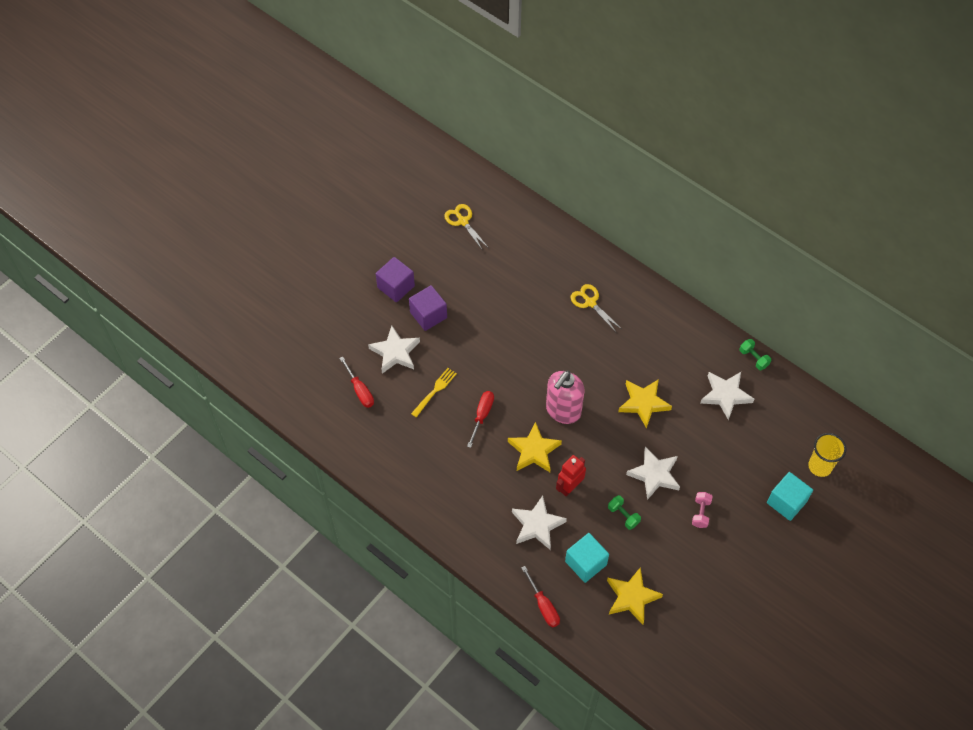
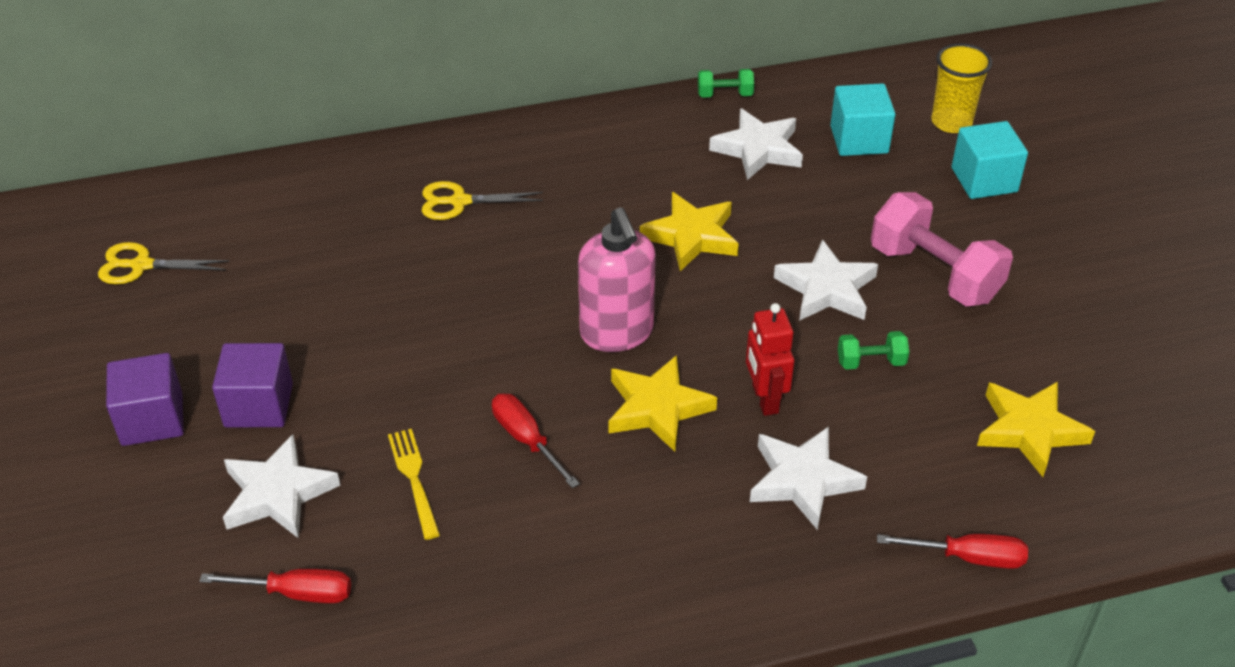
camera: 55 degrees left, 15 degrees down
(585, 563) = (924, 455): turquoise cube -> turquoise cube (859, 139)
(700, 513) = (934, 274): pink dumbbell -> pink dumbbell, size x2.12

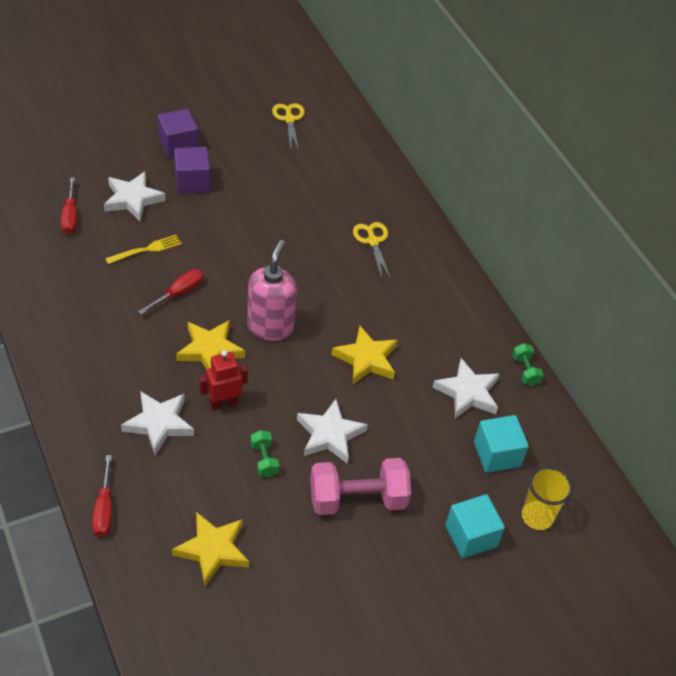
camera: 75 degrees right, 5 degrees up
(617, 332) = (270, 327): pink soap dispenser -> pink soap dispenser turned 135 degrees clockwise
(934, 274) = (357, 499): pink dumbbell -> pink dumbbell turned 45 degrees clockwise

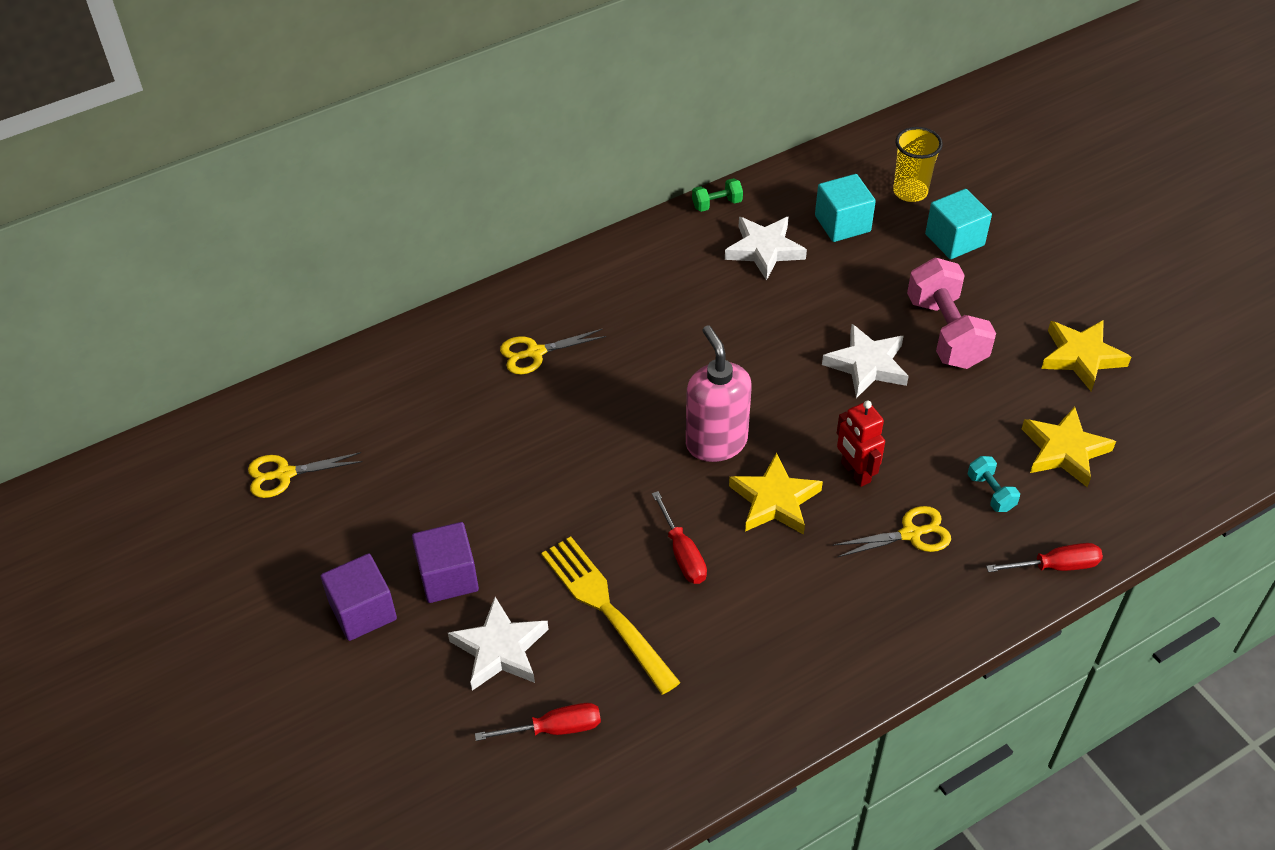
camera: 90 degrees left, 0 degrees up
(146, 250) = (606, 609): yellow fork -> yellow fork, size x1.72
(159, 424) = (911, 534): white star -> yellow scissors
(179, 293) = (682, 553): red screwdriver -> red screwdriver turned 150 degrees counterclockwise
(183, 485) = (991, 492): none -> turquoise dumbbell
(264, 459) = (925, 421): green dumbbell -> none
(270, 327) = (716, 442): pink soap dispenser -> pink soap dispenser turned 60 degrees clockwise
(366, 359) = (741, 342): yellow star -> yellow star (1081, 357)

